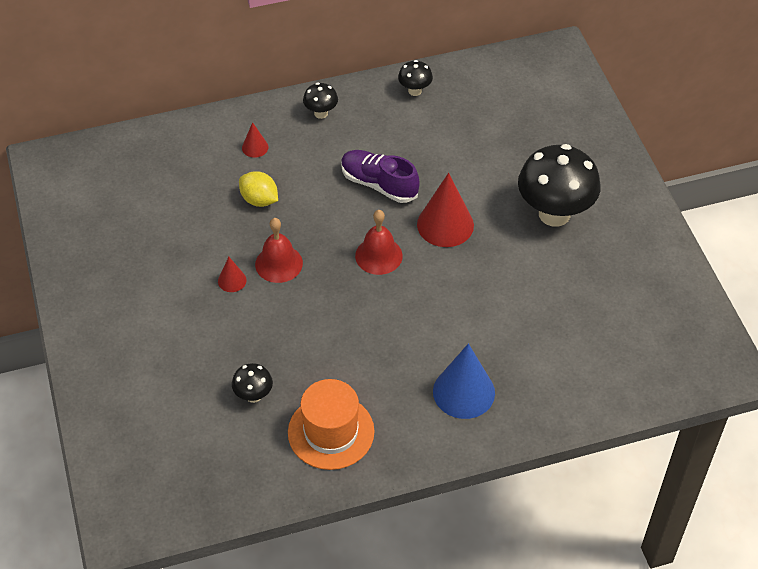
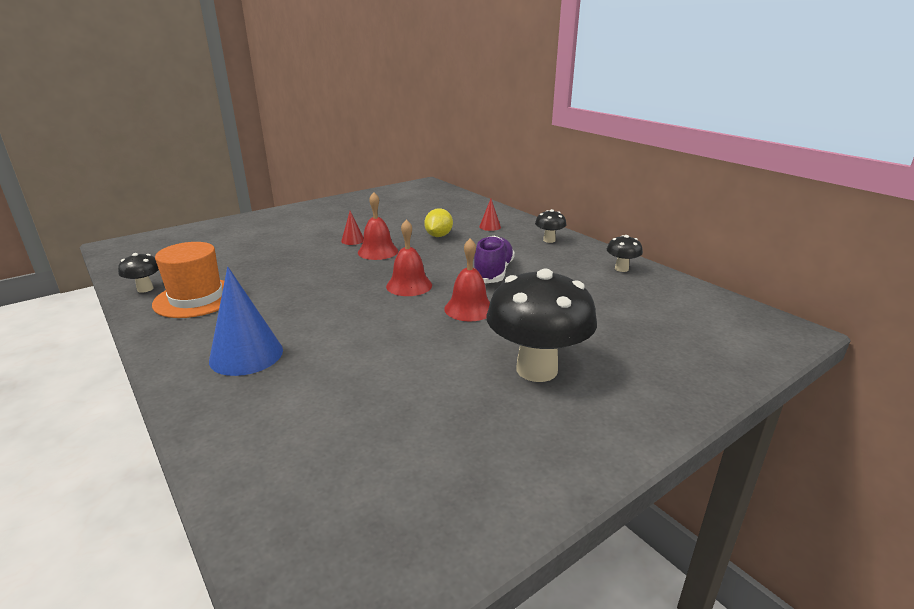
camera: 70 degrees right, 25 degrees down
(253, 395) = (237, 264): black mushroom -> black mushroom (145, 289)
(445, 224) = (469, 309): red cone -> red bell

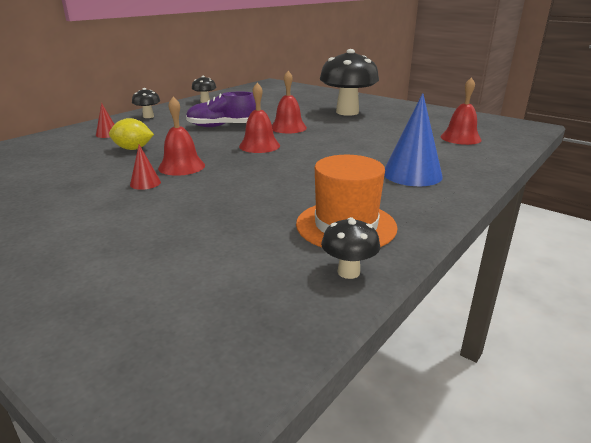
camera: 105 degrees left, 0 degrees up
(327, 450) = (460, 138): none -> red bell

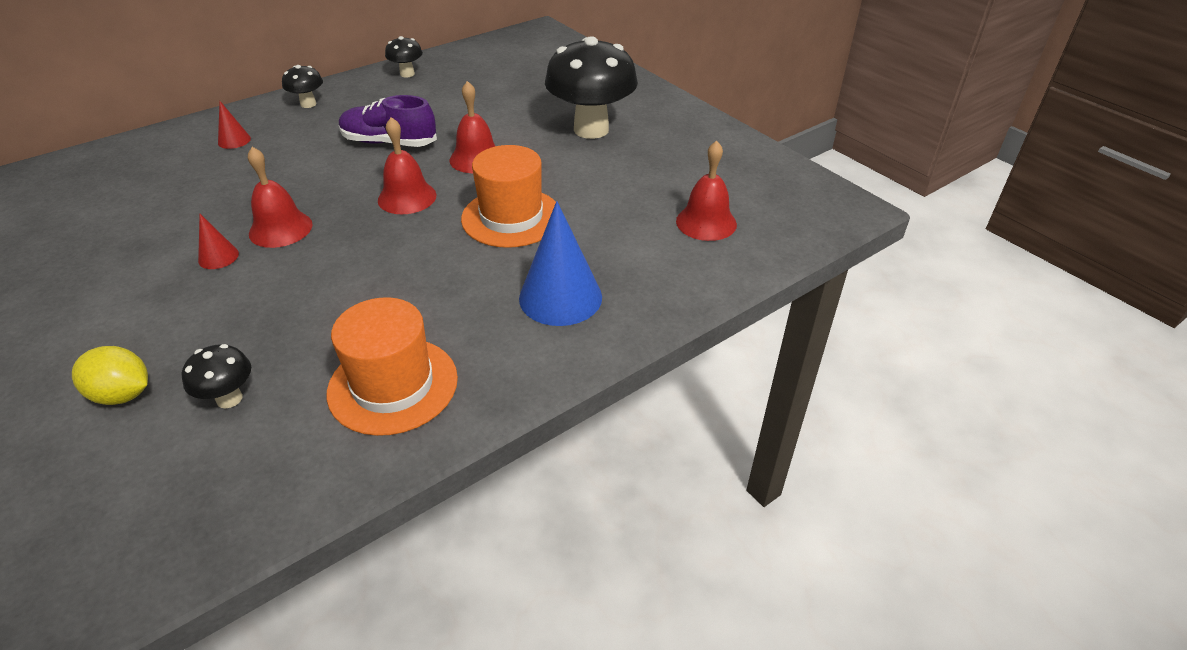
camera: 15 degrees right, 15 degrees up
(133, 149) = (246, 180): yellow lemon -> yellow lemon (123, 395)
(339, 147) = (511, 217): none -> orange hat
(348, 272) = (334, 466): black mushroom -> black mushroom (229, 399)

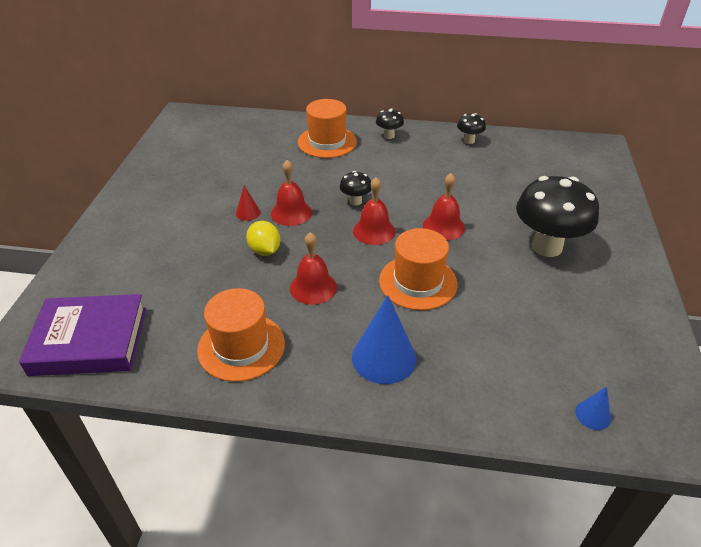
camera: 45 degrees right, 0 degrees up
(123, 395) = (139, 265): yellow lemon -> yellow lemon (265, 250)
(159, 519) = (89, 341): none -> purple book
(229, 399) = (172, 299): black mushroom -> black mushroom (355, 201)
(234, 140) = (327, 142): red cone -> orange hat
(389, 142) = (405, 186): purple shoe -> none
(706, 222) = (546, 371): red bell -> red bell (313, 287)
(774, 231) = (593, 415): none -> blue cone

